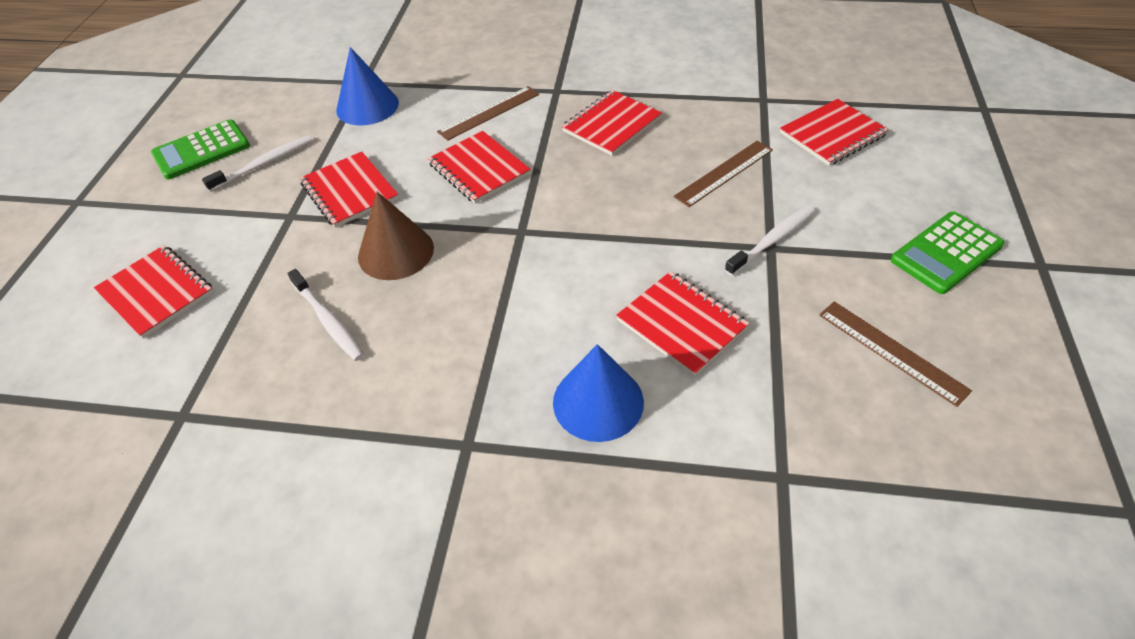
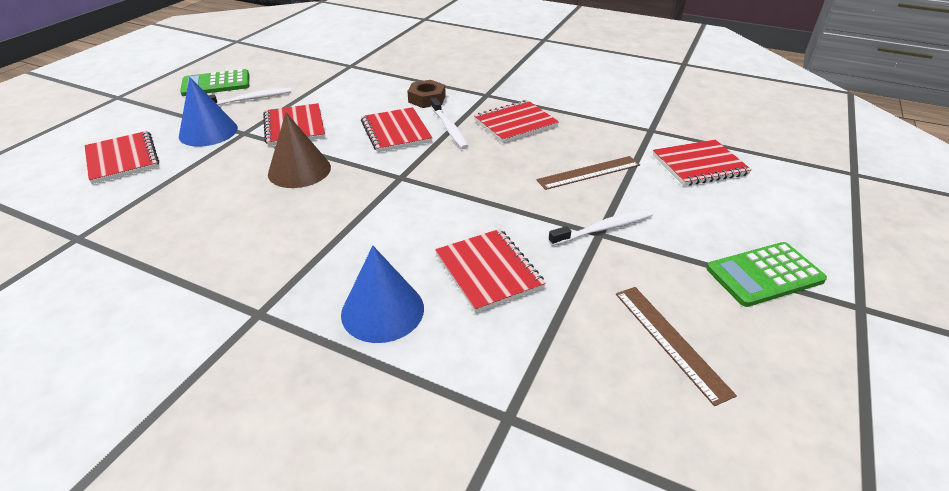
camera: 15 degrees right, 10 degrees down
(328, 320) = (220, 202): white toothbrush -> white toothbrush (449, 128)
(367, 106) = (343, 79): blue cone -> blue cone (208, 132)
(489, 113) = (427, 99): brown ruler -> brown nut

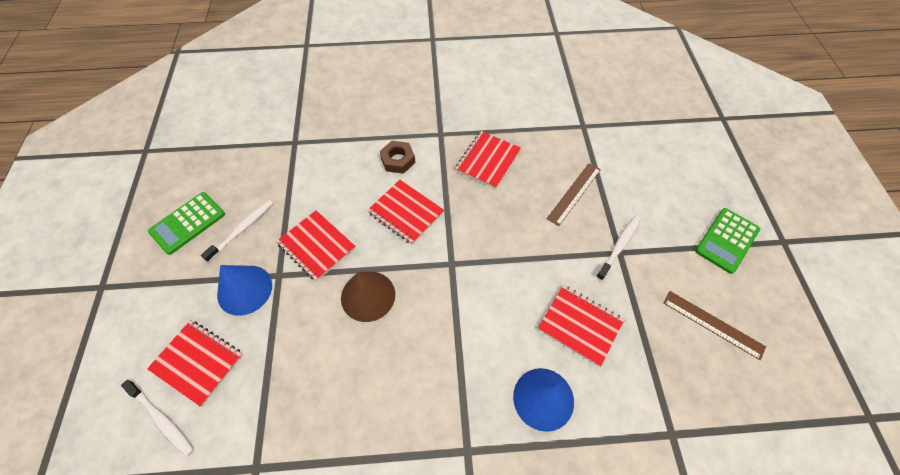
camera: 30 degrees left, 20 degrees up
(449, 128) = (443, 189): white toothbrush -> white toothbrush (162, 419)
(699, 165) = (635, 151): red notebook -> none

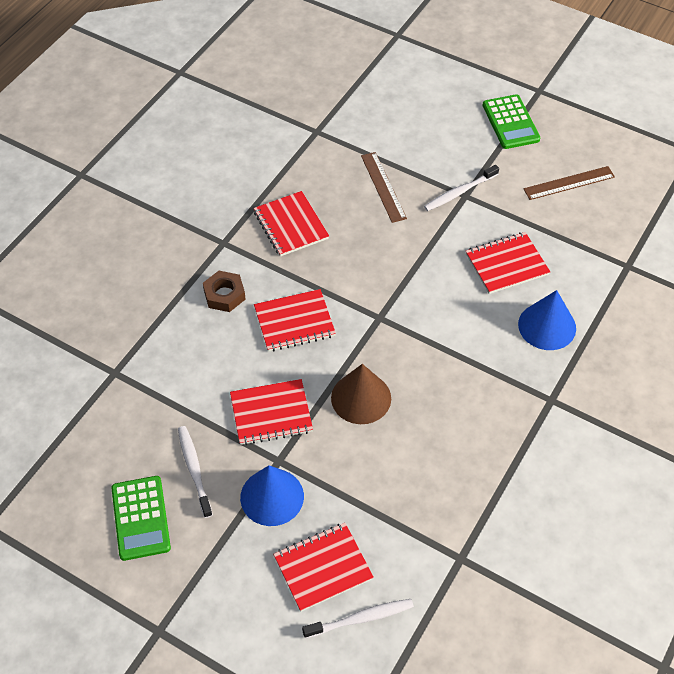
camera: 55 degrees left, 5 degrees down
(619, 246) = (459, 192): white toothbrush -> white toothbrush turned 105 degrees counterclockwise

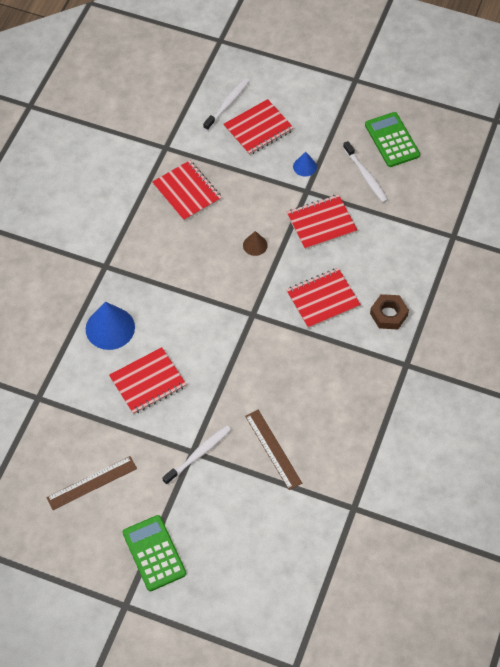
camera: 170 degrees right, 5 degrees up
(272, 496) = (304, 166): blue cone -> blue cone, size x0.52
(291, 225) = (350, 392): red notebook -> red notebook (187, 192)
(360, 618) = (227, 104): white toothbrush -> white toothbrush turned 150 degrees clockwise
(361, 398) = (255, 245): brown cone -> brown cone, size x0.52

